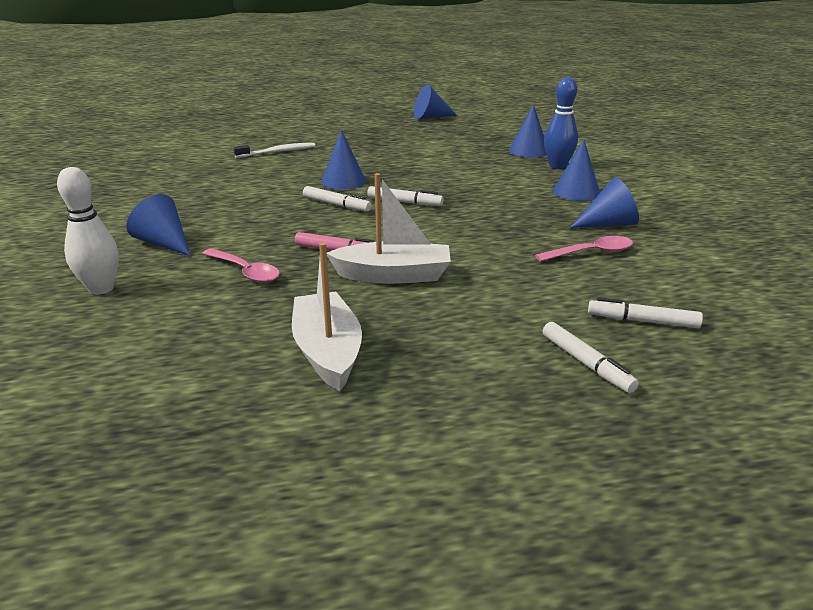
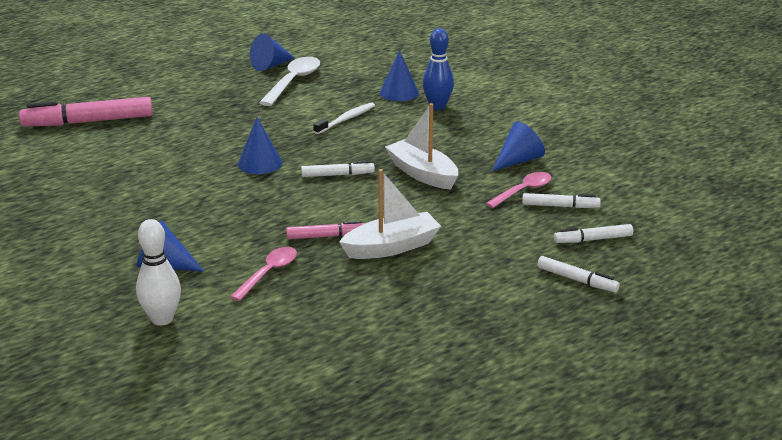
camera: 25 degrees left, 0 degrees up
(242, 131) = (88, 121): none -> pink marker
(245, 271) = (268, 273): pink spoon -> pink spoon turned 75 degrees counterclockwise
(278, 152) = (157, 141): white toothbrush -> white toothbrush (346, 119)
(327, 352) = (400, 319): white boat -> white boat (422, 174)
(336, 205) = (279, 191): white marker -> white marker (560, 206)
(438, 130) = (293, 82): none -> white spoon
(576, 192) = (472, 132): blue cone -> none

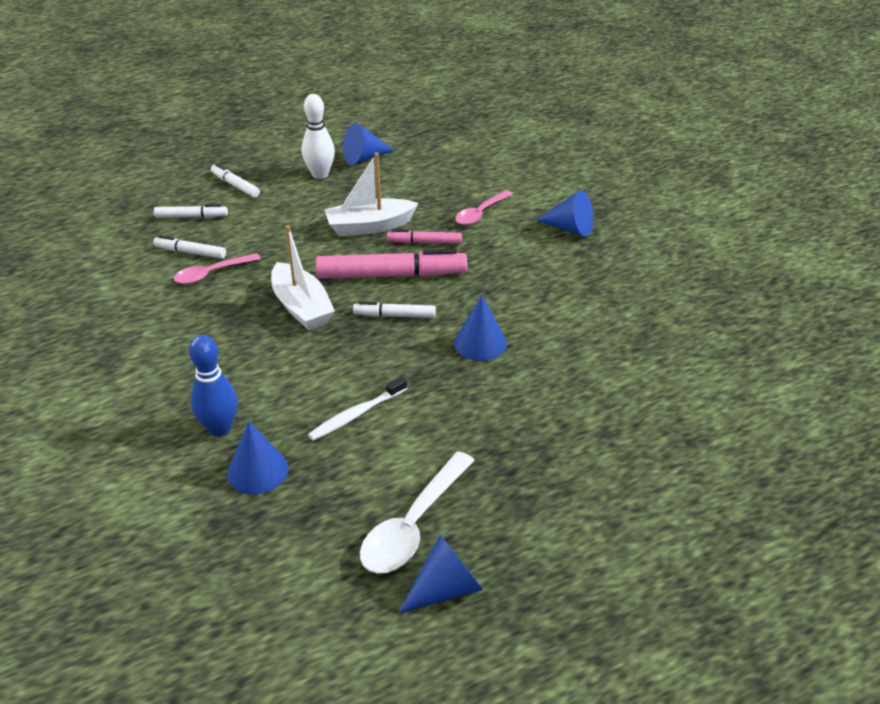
camera: 170 degrees left, 10 degrees up
(88, 121) = (720, 453): pink marker -> pink marker (391, 275)
(162, 319) = (564, 186): white bowling pin -> white bowling pin (320, 174)
(519, 160) = (185, 315): blue cone -> blue cone (364, 158)

